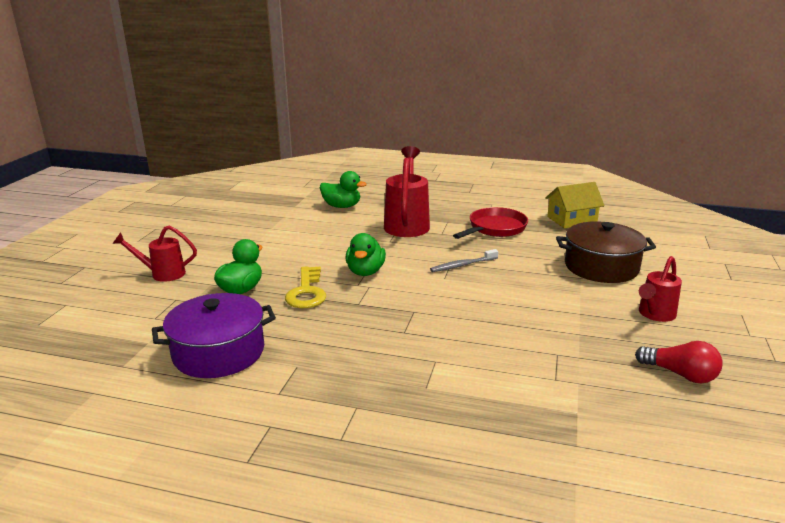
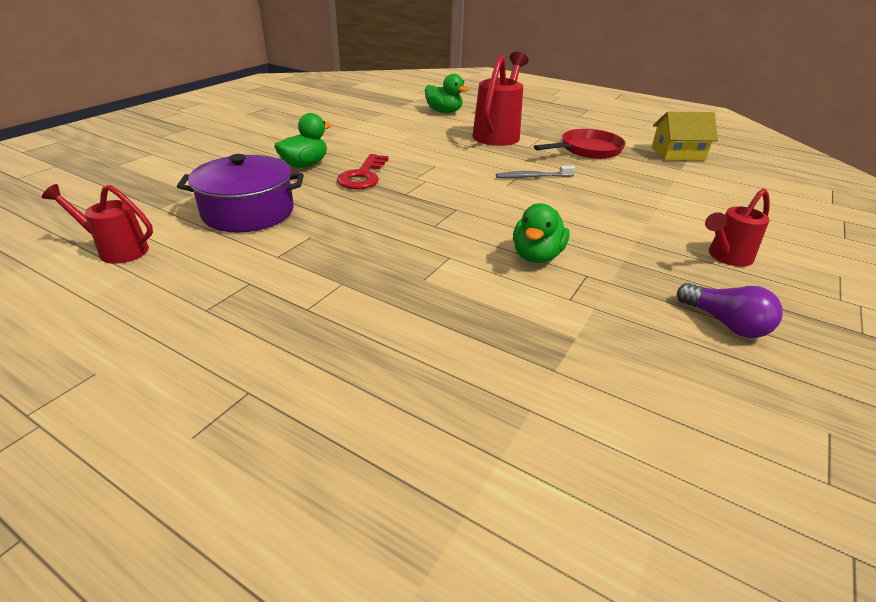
camera: 15 degrees right, 10 degrees up
(162, 274) = (246, 142): red watering can -> red watering can (116, 250)
(307, 292) = (363, 176): yellow key -> red key
(365, 272) = (430, 168): green duck -> green duck (537, 256)
(601, 267) = (687, 201): brown pot -> none
(680, 374) = (725, 323): red light bulb -> purple light bulb

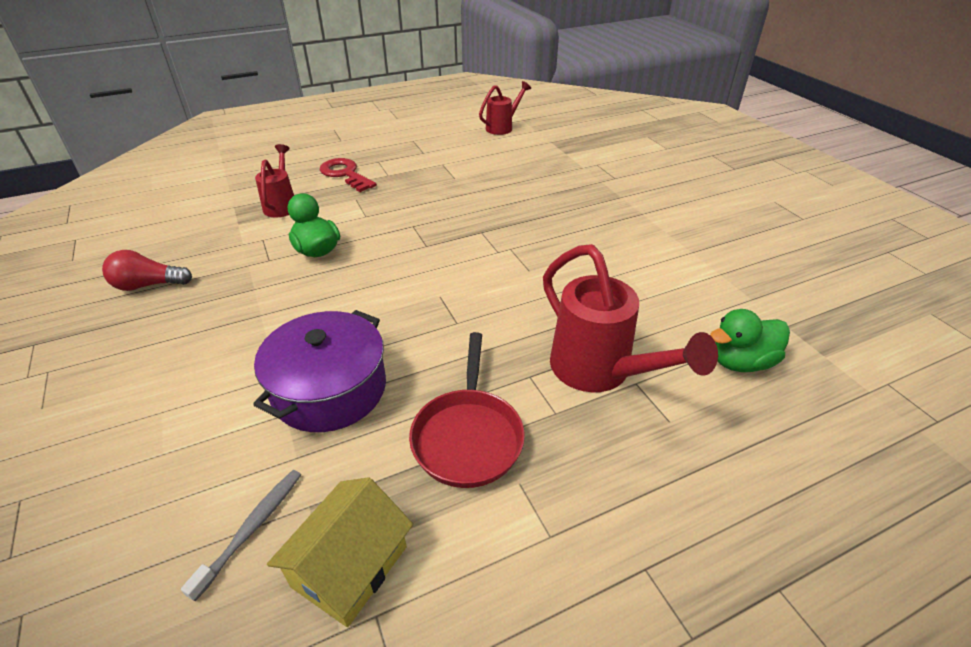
camera: 125 degrees right, 5 degrees up
(248, 212) = (514, 165): purple pot -> purple pot (329, 389)
(305, 165) = (590, 202): green duck -> none
(363, 176) = (538, 222): red key -> red key (345, 174)
(532, 177) = (438, 324): grey toothbrush -> grey toothbrush (252, 529)
(725, 257) = (168, 351): red watering can -> red watering can (282, 205)
(725, 323) = (148, 285): purple light bulb -> red light bulb

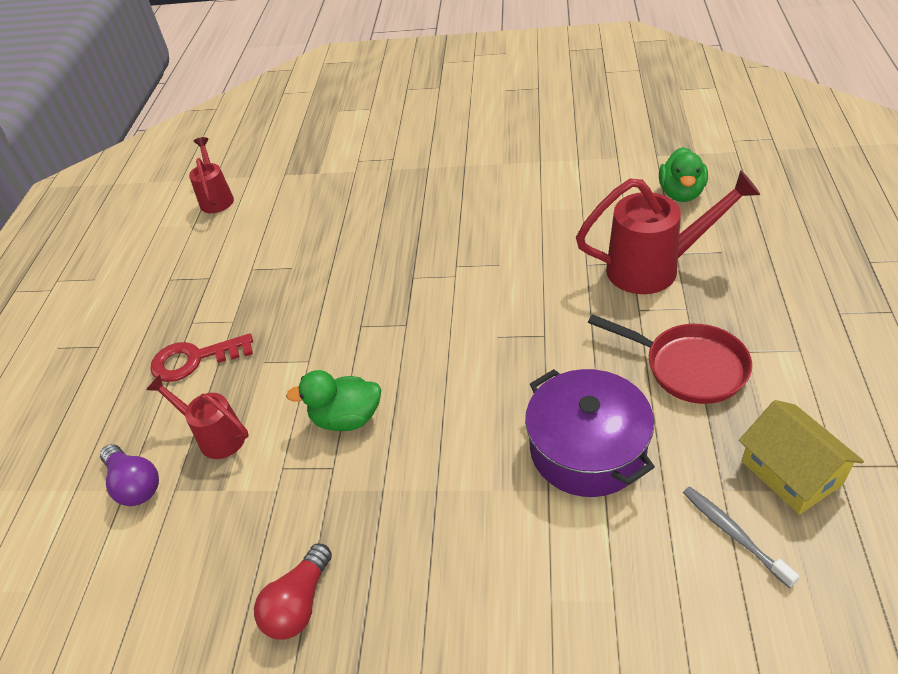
camera: 55 degrees left, 5 degrees up
(234, 192) = (135, 485): none -> purple light bulb

